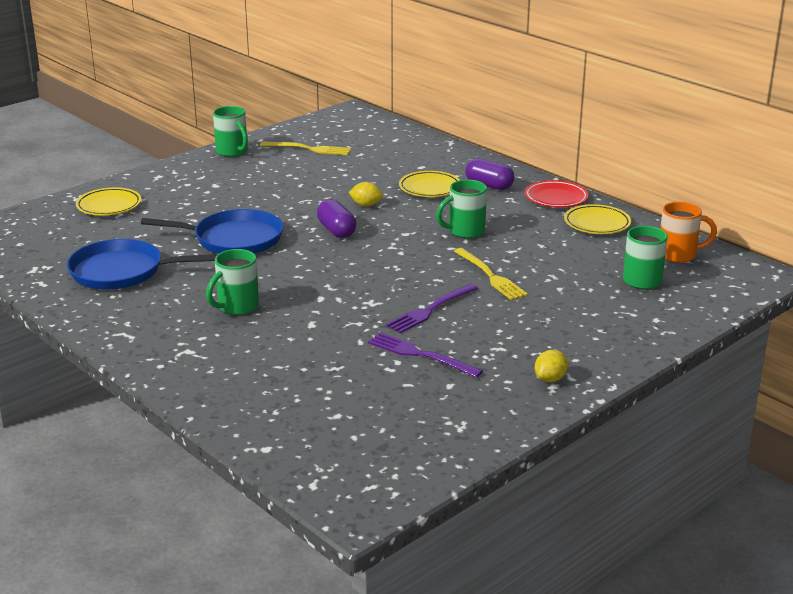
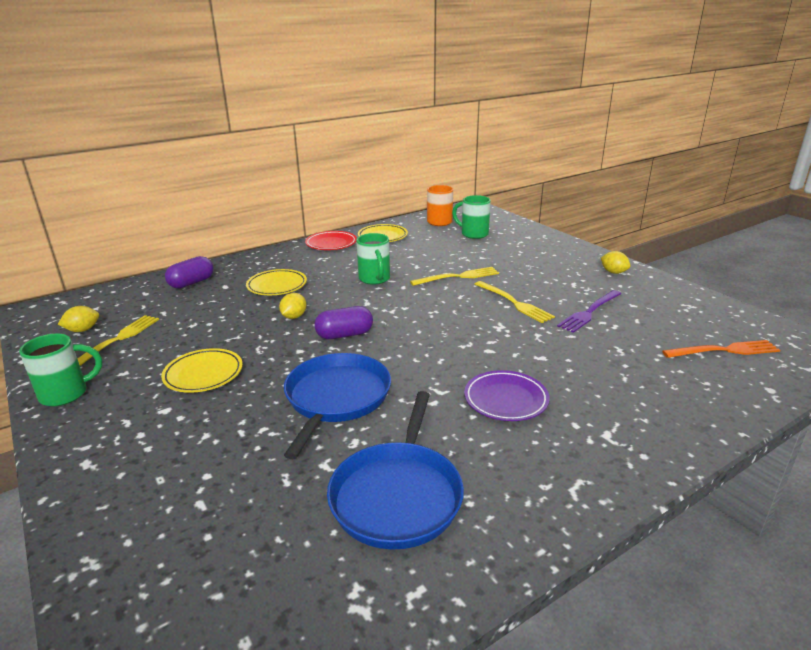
camera: 80 degrees left, 0 degrees up
(109, 206) = (158, 517): yellow plate -> yellow plate (203, 374)
(236, 307) = (506, 400): green mug -> purple plate
(322, 134) = (83, 330): none -> yellow lemon
(345, 434) = (725, 350): none -> orange fork
(430, 310) = (515, 303): purple fork -> yellow fork
(489, 185) = (290, 263): purple capsule -> purple capsule (192, 283)

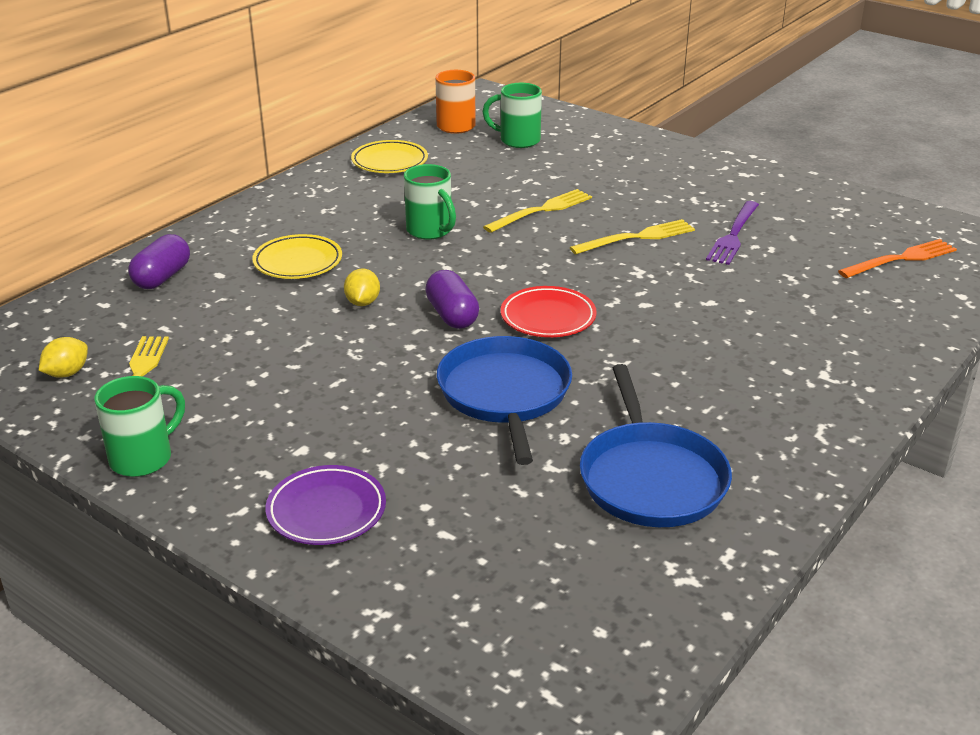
camera: 20 degrees left, 5 degrees up
(203, 374) = (309, 398): yellow plate -> none
(331, 244) = (321, 184): red plate -> red plate (548, 317)
(344, 335) = (452, 315): purple capsule -> purple capsule turned 75 degrees counterclockwise
(506, 400) = (700, 358): purple plate -> purple plate (326, 511)
(515, 303) = (638, 237): yellow fork -> yellow fork turned 60 degrees counterclockwise
(613, 272) = (734, 175): yellow lemon -> none

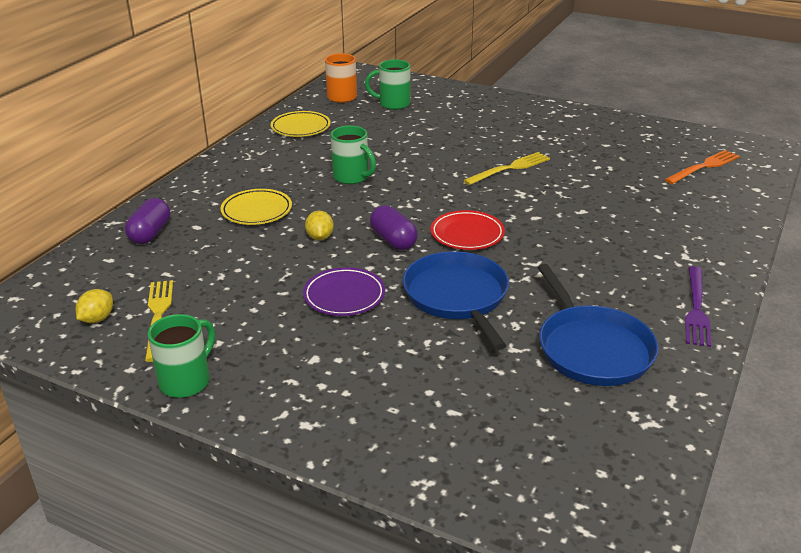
camera: 10 degrees left, 0 degrees up
(326, 511) = (352, 405): purple plate -> purple plate (344, 296)
(542, 210) = (431, 154): yellow fork -> none
(733, 236) = (579, 161): purple fork -> purple fork (696, 309)

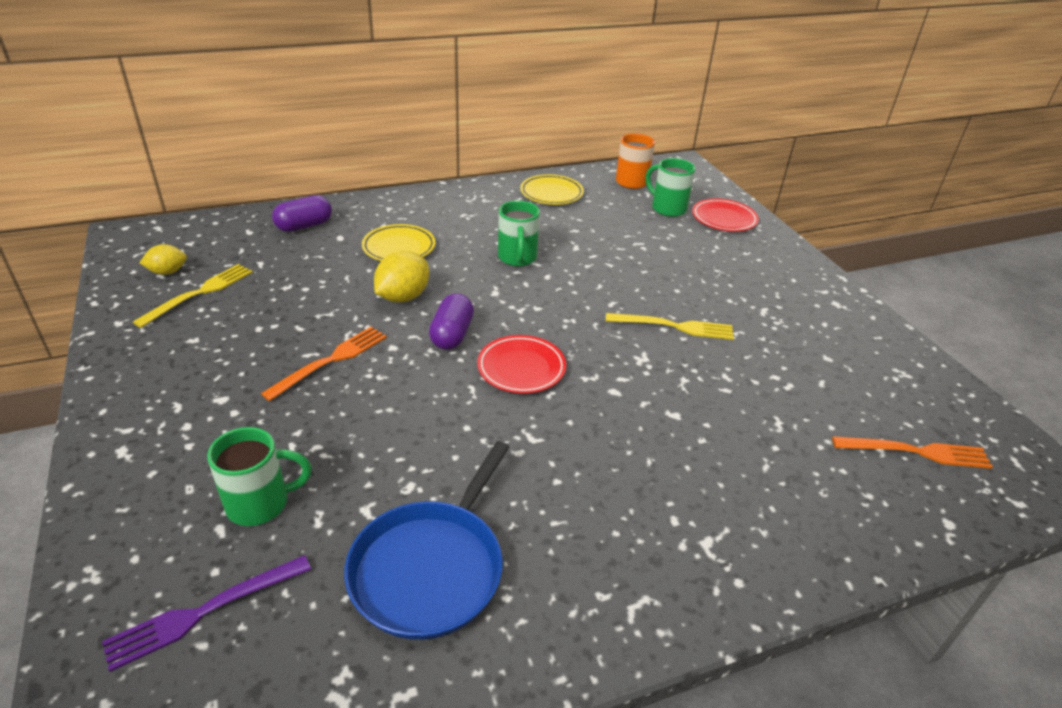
camera: 40 degrees right, 5 degrees up
(187, 381) = (127, 356): green mug -> green mug (261, 503)
(320, 237) = (403, 297): yellow lemon -> yellow lemon, size x1.61
(344, 296) = (331, 360): purple plate -> orange fork
(437, 96) = (724, 219): none -> red plate
(457, 297) = (410, 423): blue pan -> none
(696, 309) = (610, 614): purple fork -> purple fork (202, 613)

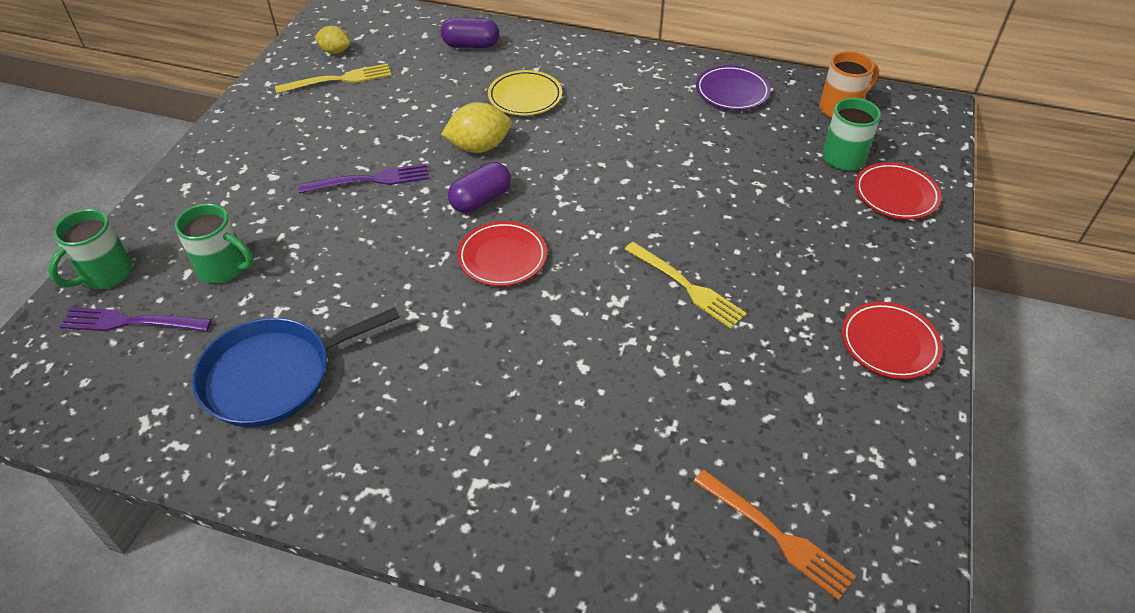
camera: 40 degrees right, 10 degrees up
(331, 360) = (371, 180): orange fork -> purple fork
(517, 258) = (617, 150): green mug -> green mug (105, 275)
(551, 193) = (732, 92): yellow plate -> purple plate
(826, 304) = (889, 344): none -> red plate

